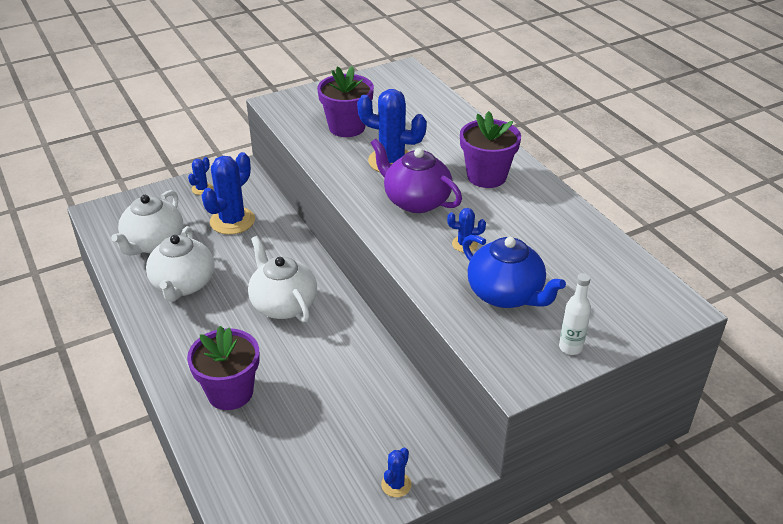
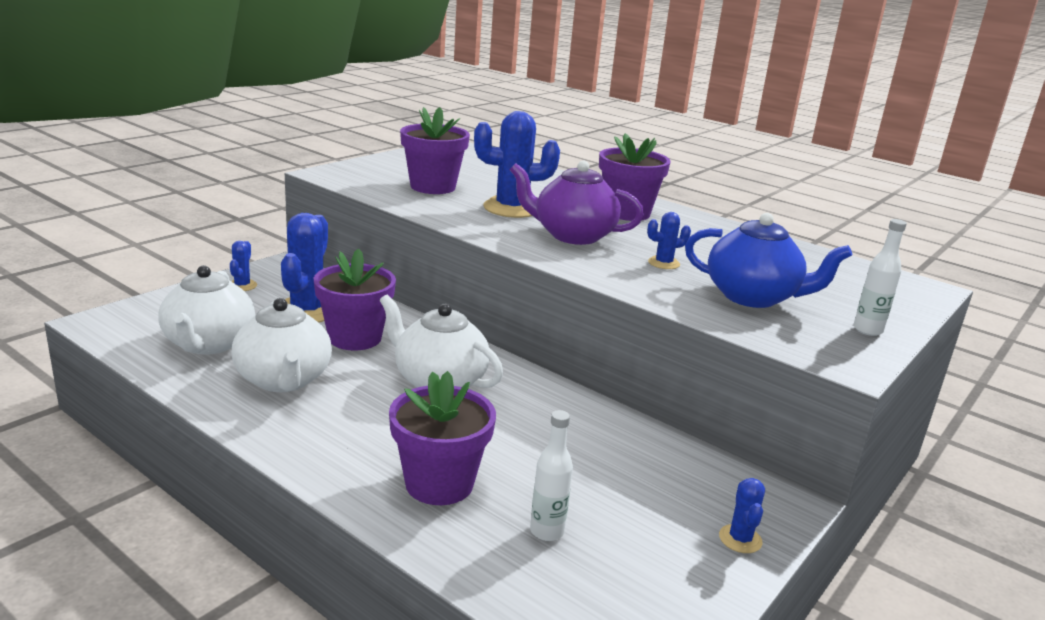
camera: 25 degrees left, 15 degrees down
(250, 253) = (355, 338): none -> purple flower pot
(273, 445) = (547, 531): none -> white bottle

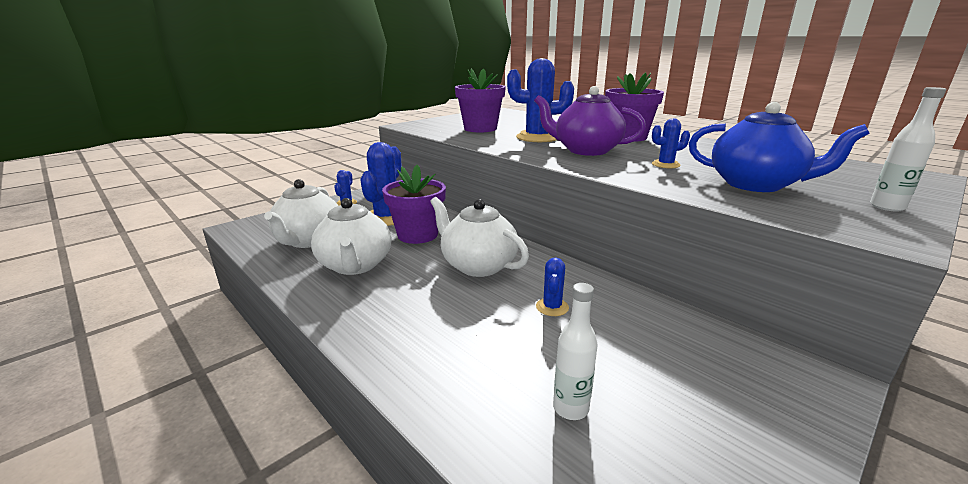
camera: 10 degrees right, 0 degrees up
(439, 483) = (467, 355): purple flower pot -> none
(740, 539) = (784, 423): blue cactus -> blue cactus (552, 307)

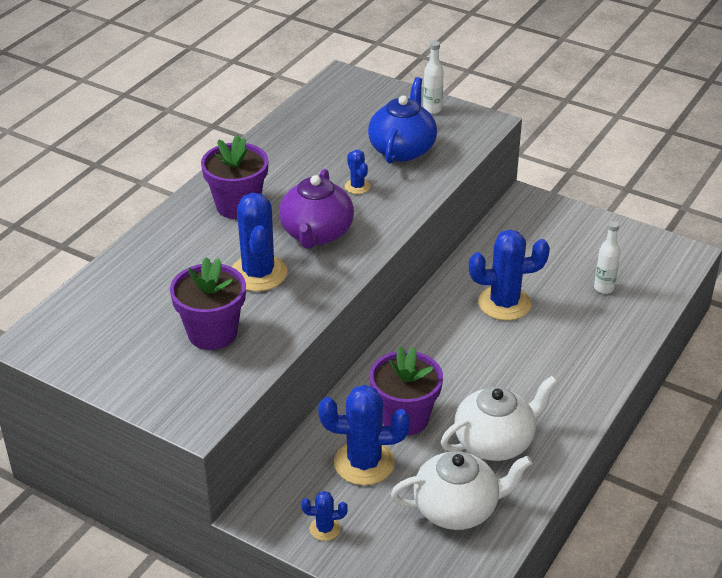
camera: 105 degrees left, 15 degrees up
(478, 265) = (456, 356): white teapot -> none
(552, 307) = (504, 303): blue cactus -> blue cactus, size x2.05

